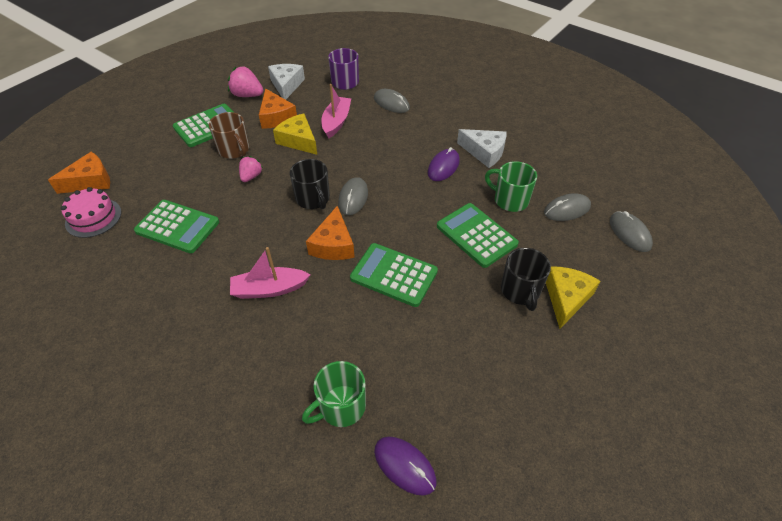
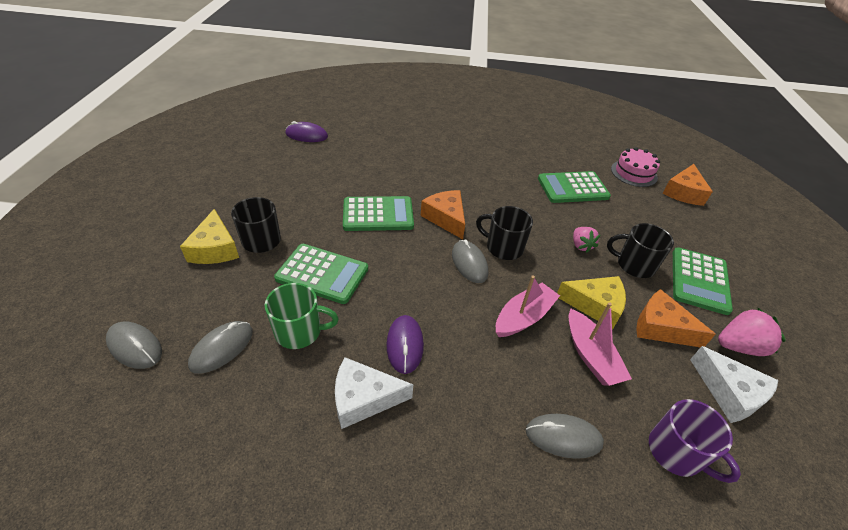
camera: 145 degrees right, 5 degrees down
(234, 150) = (634, 265): brown mug -> black mug
(269, 289) = (459, 176): pink boat -> pink boat (523, 317)
(341, 406) = (359, 144): green mug -> none

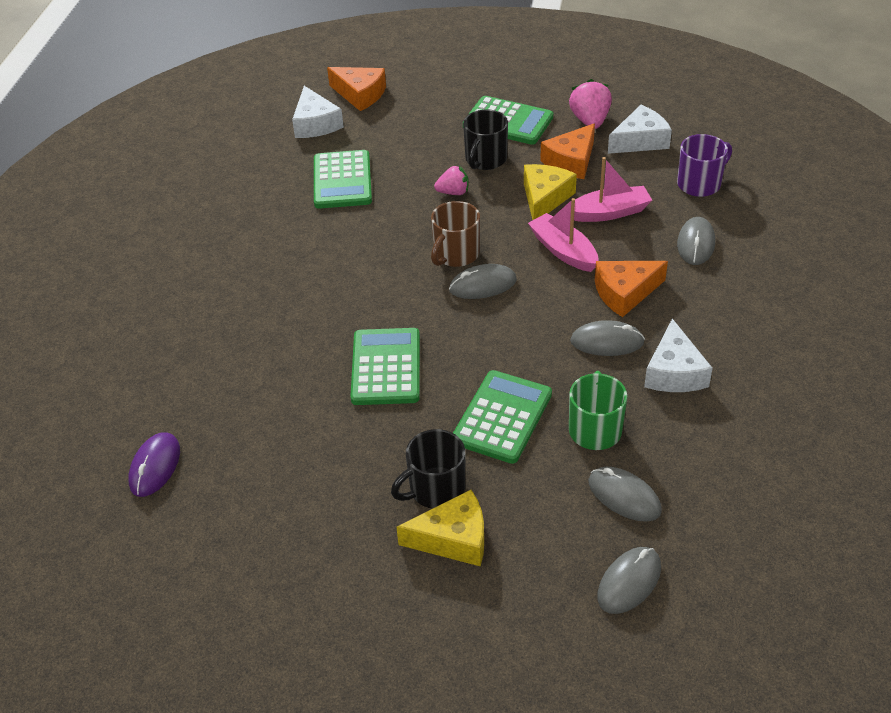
camera: 80 degrees left, 0 degrees up
(405, 345) = (607, 342): purple mouse -> grey mouse
(446, 218) = (398, 301): orange cheese -> orange cheese (625, 293)
(503, 247) = (455, 254): black mug -> brown mug
(633, 173) = (315, 124): pink cake -> white cheese

